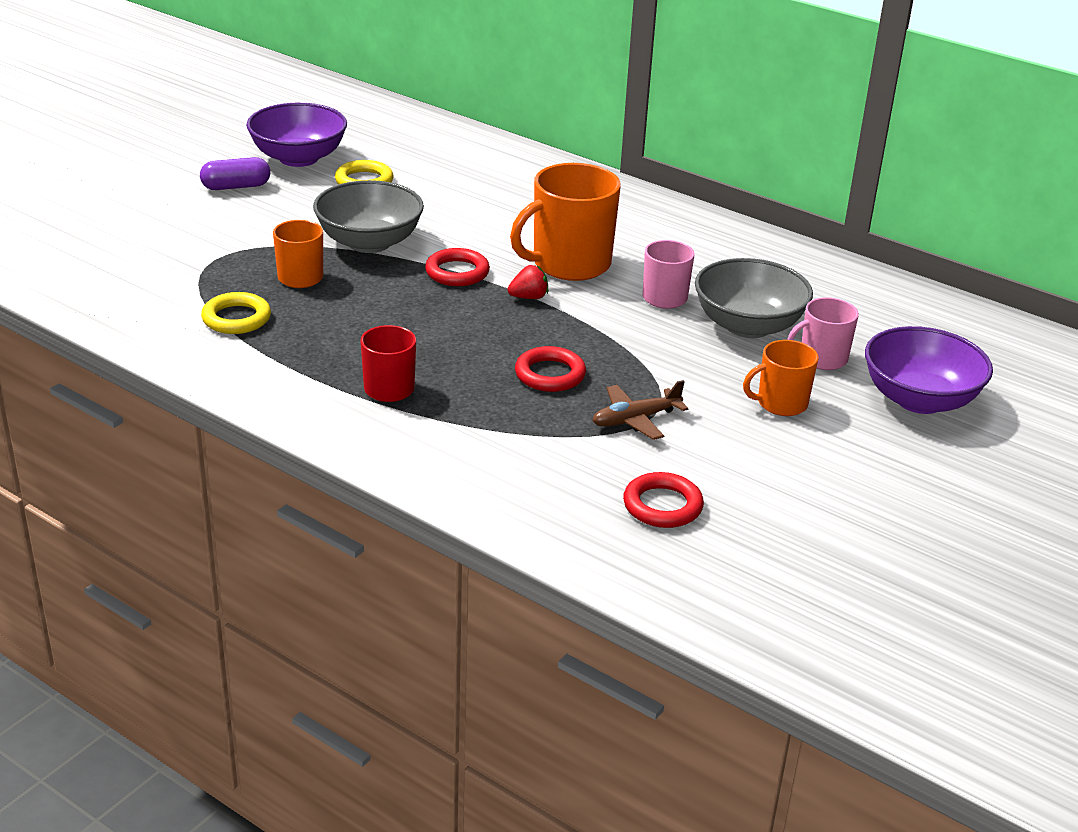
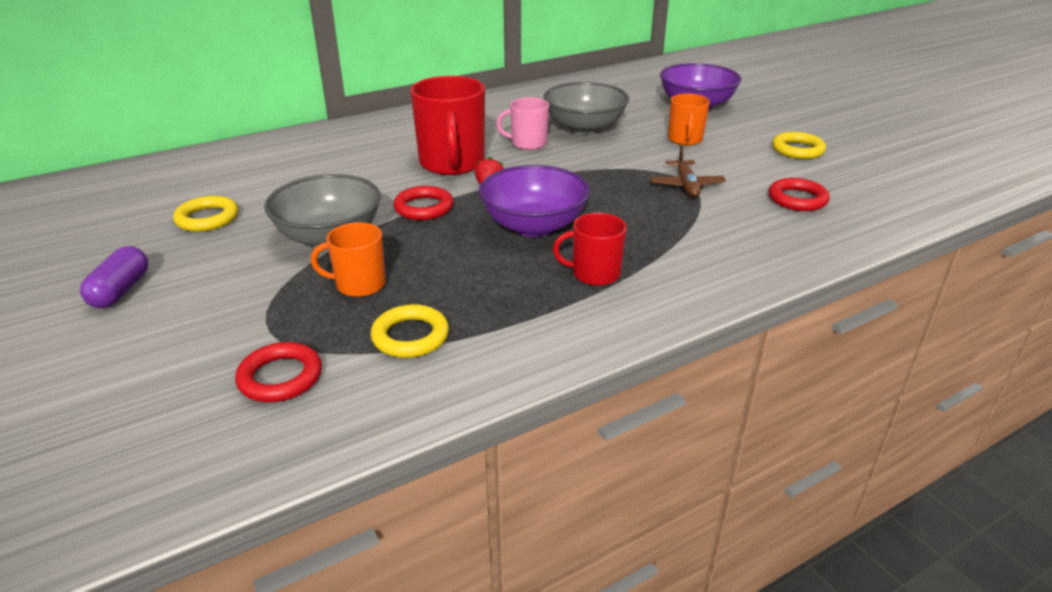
camera: 65 degrees left, 0 degrees up
(298, 158) = (109, 243): purple bowl -> purple bowl (534, 226)
(550, 374) = (610, 202): red ring -> red ring (280, 377)
(569, 264) = (452, 163): orange mug -> red mug
(822, 359) = (637, 118): pink mug -> none
(832, 499) = (797, 150): none -> yellow ring

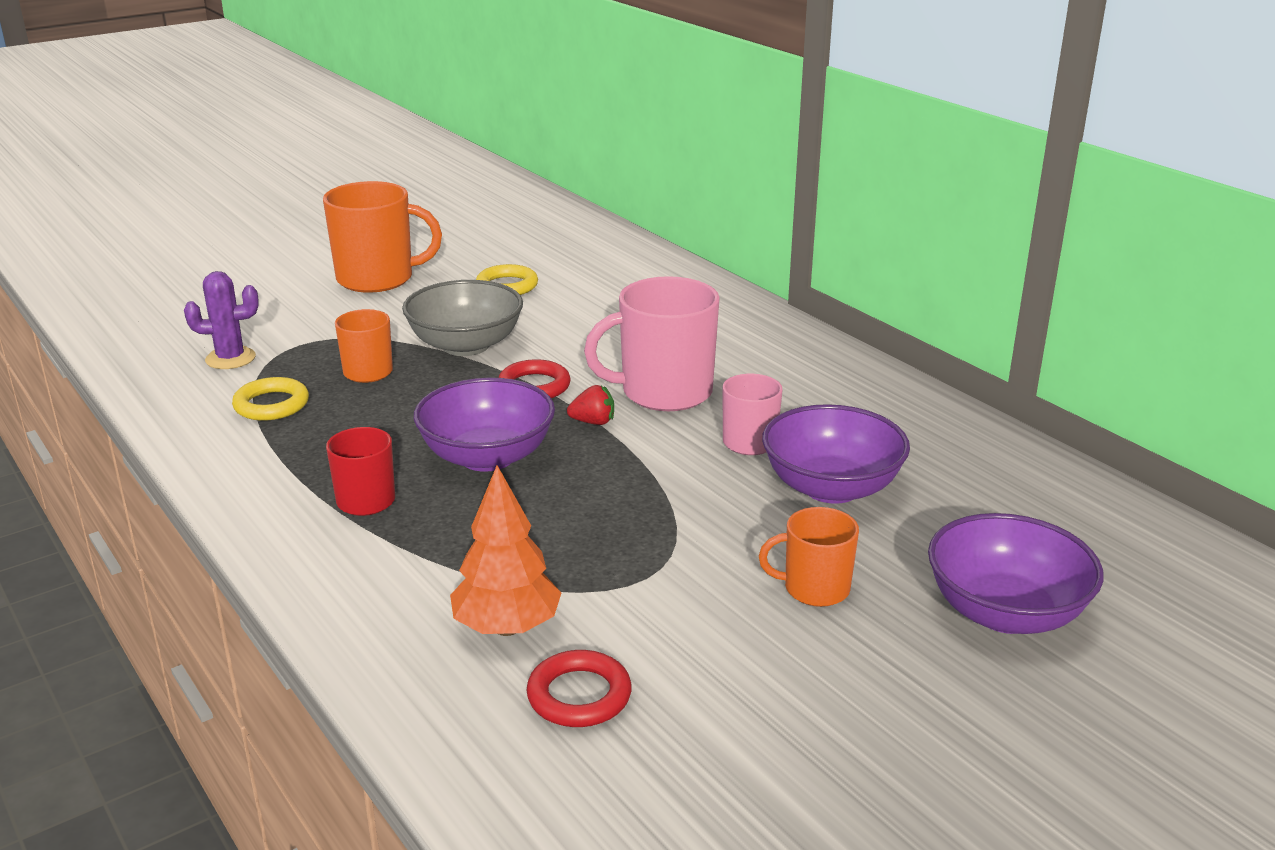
camera: 85 degrees right, 5 degrees down
(120, 291) = (377, 279): purple capsule -> orange mug
(280, 377) = (230, 358): red ring -> purple cactus
(452, 163) = (664, 392): red mug -> pink mug
(584, 128) = (831, 487): grey bowl -> purple bowl
(686, 186) = (619, 580): brown plane -> none
(743, 218) = (507, 627): none -> orange tree
(797, 150) = (808, 728): yellow ring -> none

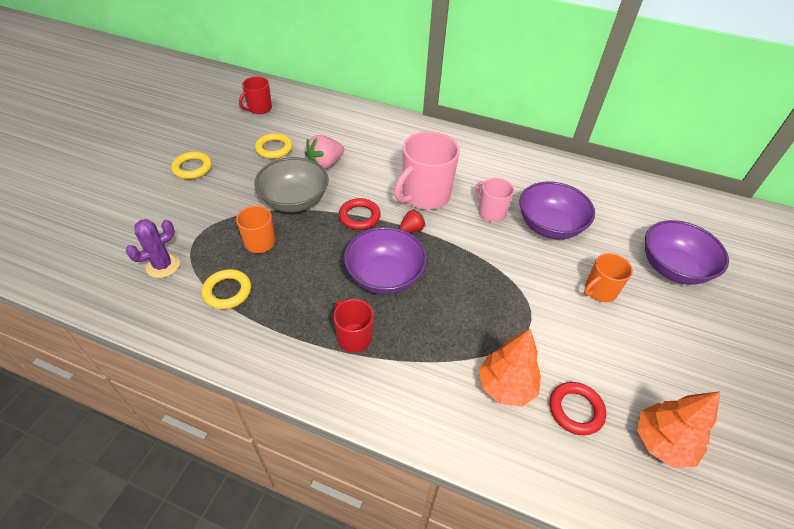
camera: 35 degrees left, 20 degrees up
(377, 279) = (192, 168): orange mug -> yellow ring
(540, 240) = (259, 108): none -> red mug
(558, 320) = (325, 164): none -> pink strawberry
(671, 791) = (662, 442): none -> orange tree

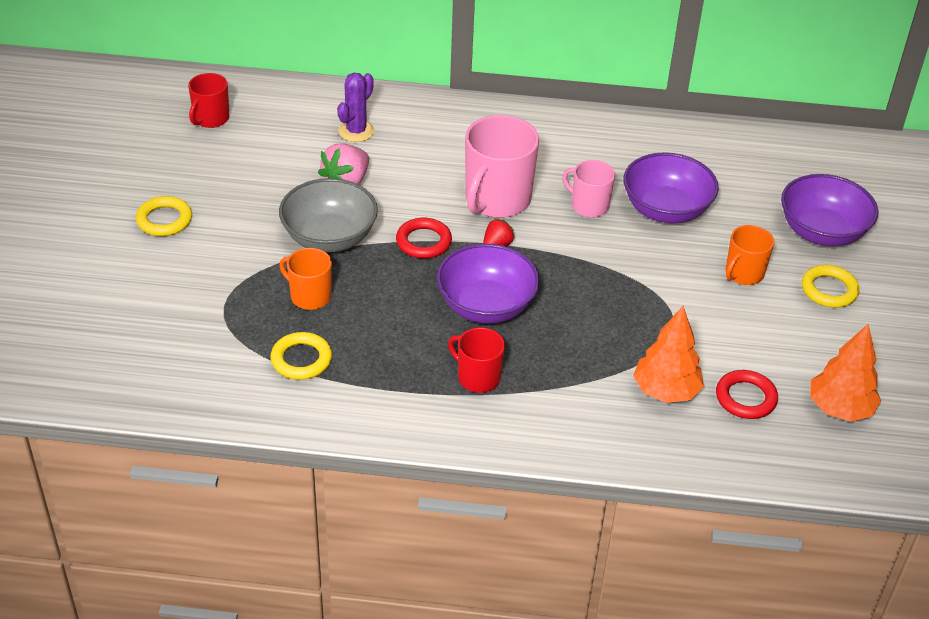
camera: 15 degrees left, 5 degrees down
(163, 266) = (202, 347): purple cactus -> purple cactus (356, 131)
(274, 148) = (264, 173): yellow ring -> yellow ring (829, 290)

